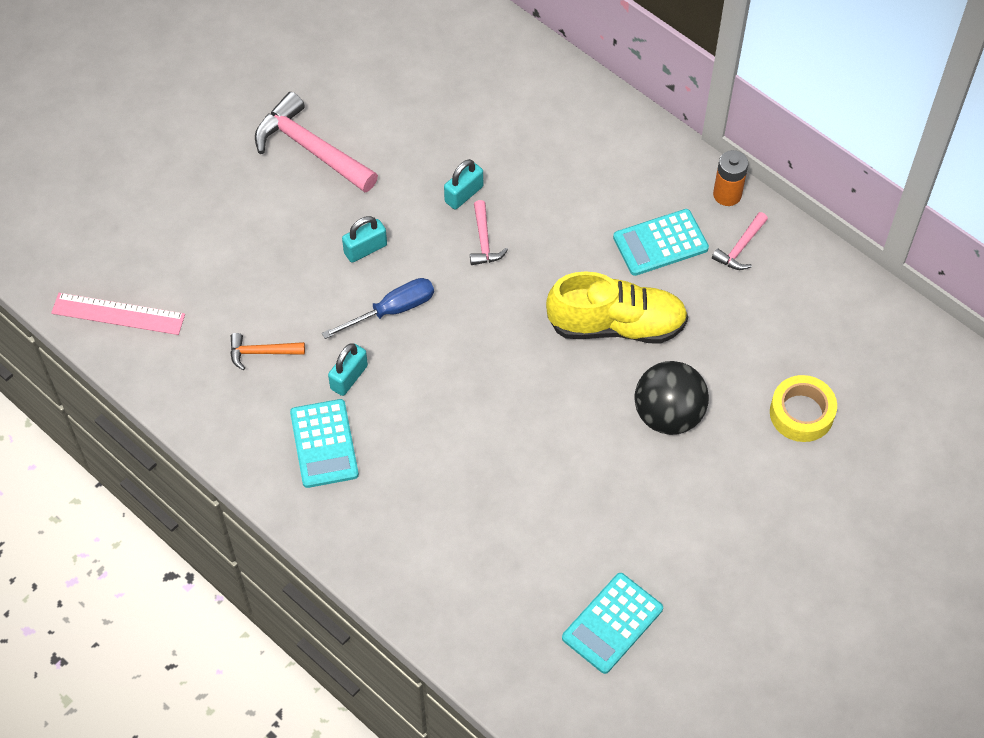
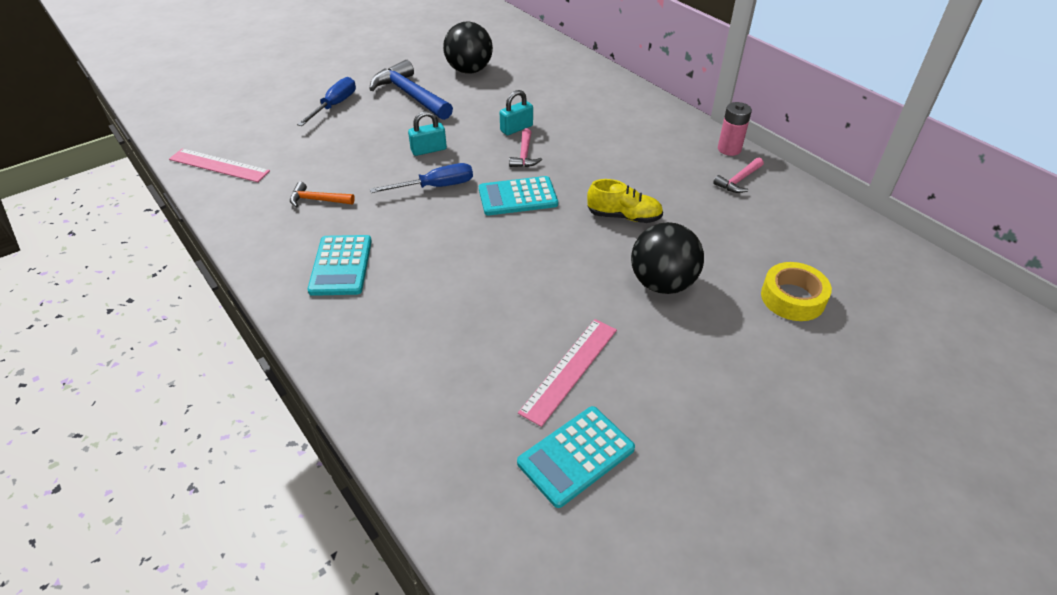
camera: 10 degrees right, 15 degrees down
(218, 184) = (334, 105): none -> blue screwdriver
(310, 148) = (410, 95): pink hammer -> blue hammer
(349, 377) = (382, 224): turquoise padlock -> none
(374, 86) = (469, 70): none -> black ball
(591, 535) = (569, 370): none -> pink ruler
(616, 325) = (624, 216): yellow shoe -> yellow shoe, size x0.61
(660, 243) = (670, 171): turquoise calculator -> turquoise calculator (517, 197)
(727, 194) = (729, 149): orange battery -> pink battery

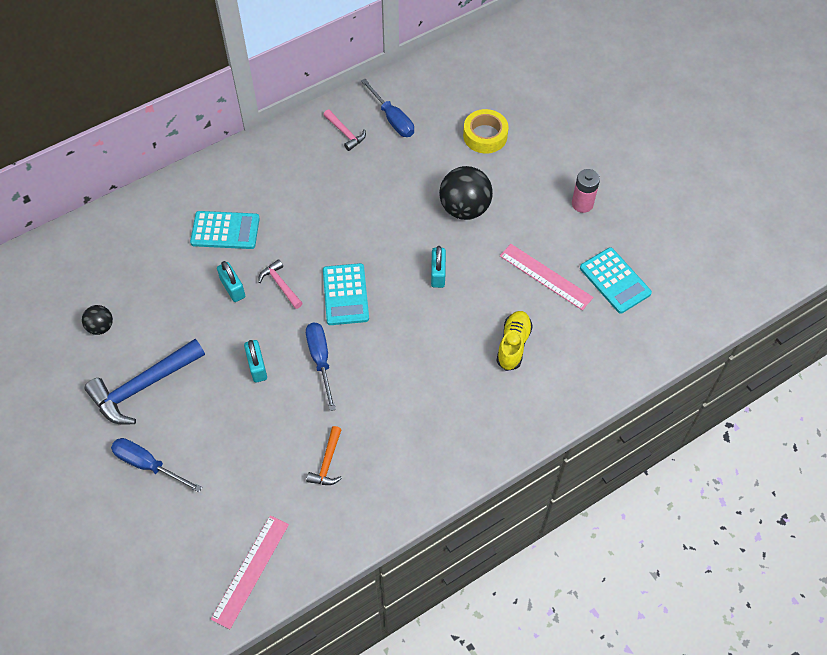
camera: 85 degrees left, 15 degrees up
(341, 265) = (425, 433): turquoise calculator -> turquoise calculator (225, 231)
(469, 70) = (101, 327): black ball -> black ball, size x0.53
(524, 155) = (280, 285): pink hammer -> pink hammer turned 135 degrees counterclockwise
(556, 265) = (438, 274): none -> turquoise padlock
(624, 216) = (383, 220): yellow shoe -> yellow shoe (513, 345)
(729, 149) = (299, 129): pink battery -> pink battery (582, 204)
(778, 214) = (392, 119): none -> blue screwdriver

